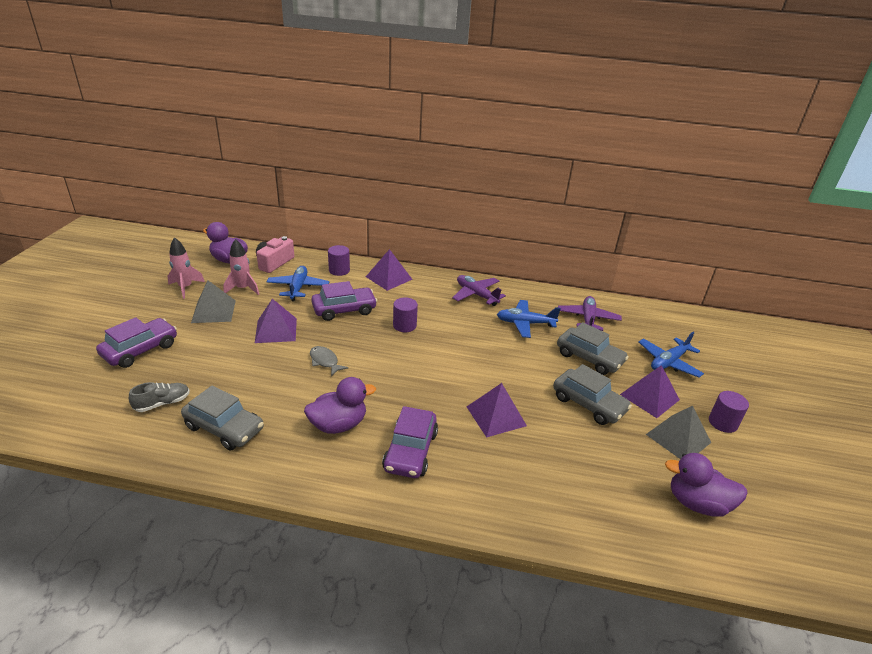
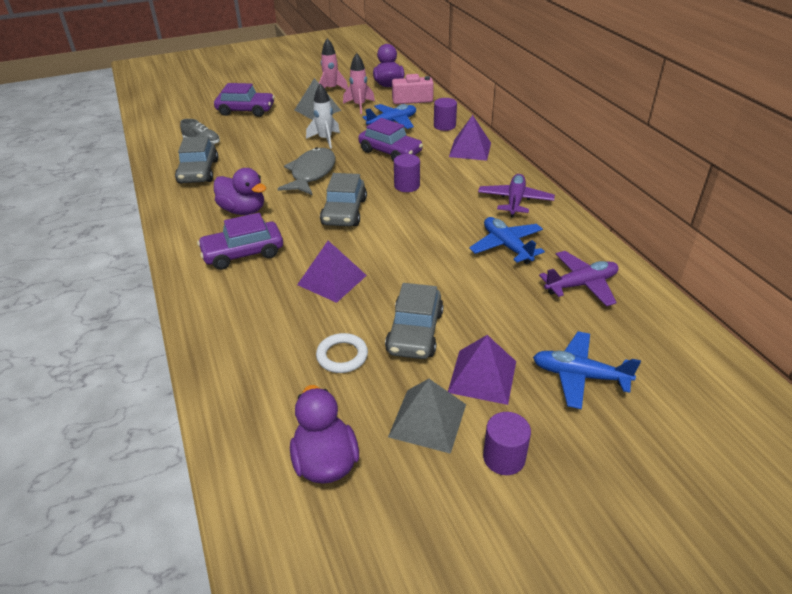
camera: 60 degrees right, 5 degrees up
(276, 330) = (325, 139): purple pyramid -> white rocket
(325, 361) = (311, 173): grey fish -> grey fish, size x1.85
(589, 358) = (501, 309): grey car -> grey car (344, 212)
(592, 449) = (342, 356): none -> white ring

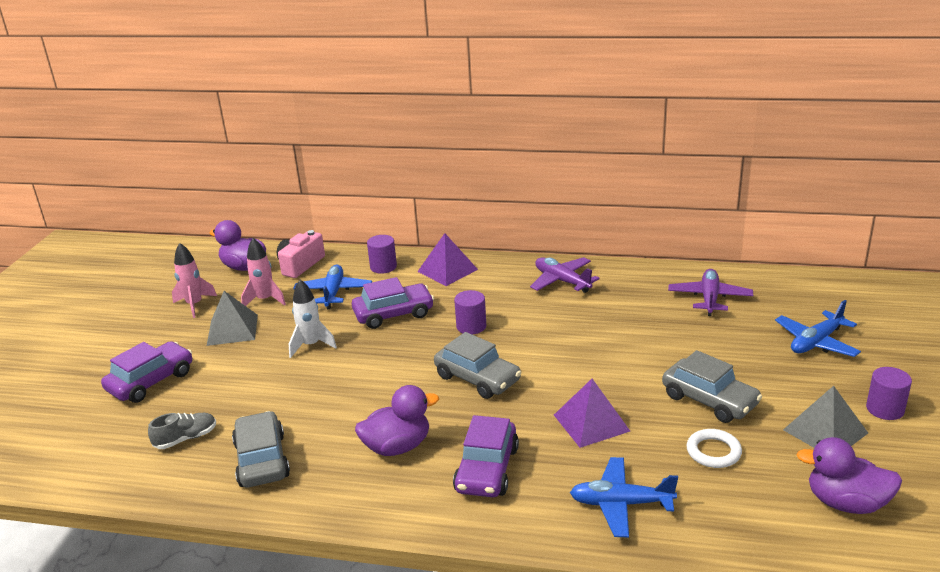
camera: 55 degrees left, 10 degrees down
(198, 171) = (262, 460): grey car -> grey car turned 135 degrees counterclockwise
(311, 173) = (375, 376): grey fish -> none
(482, 376) = (789, 386): purple pyramid -> none
(506, 246) = (626, 311): blue plane -> blue plane (621, 504)

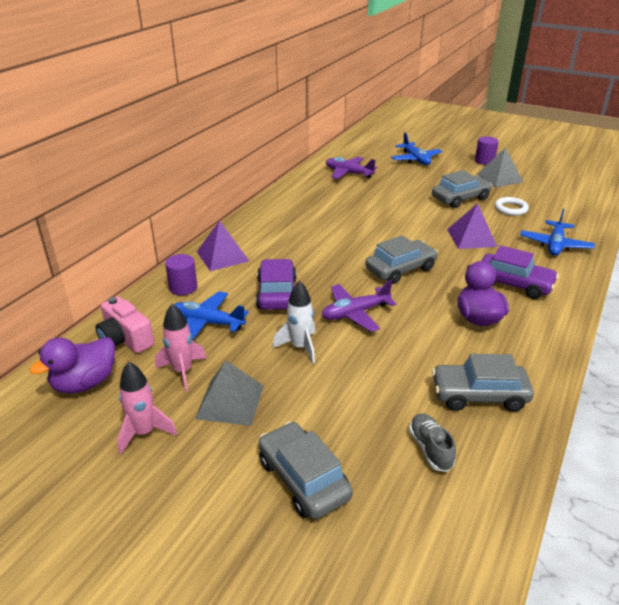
camera: 75 degrees left, 5 degrees up
(151, 381) = (303, 479): purple car -> grey car
(471, 326) = (324, 260): purple cylinder -> none
(562, 281) = (285, 213): purple plane -> purple plane (355, 313)
(846, 503) = (559, 188): purple duck -> none

